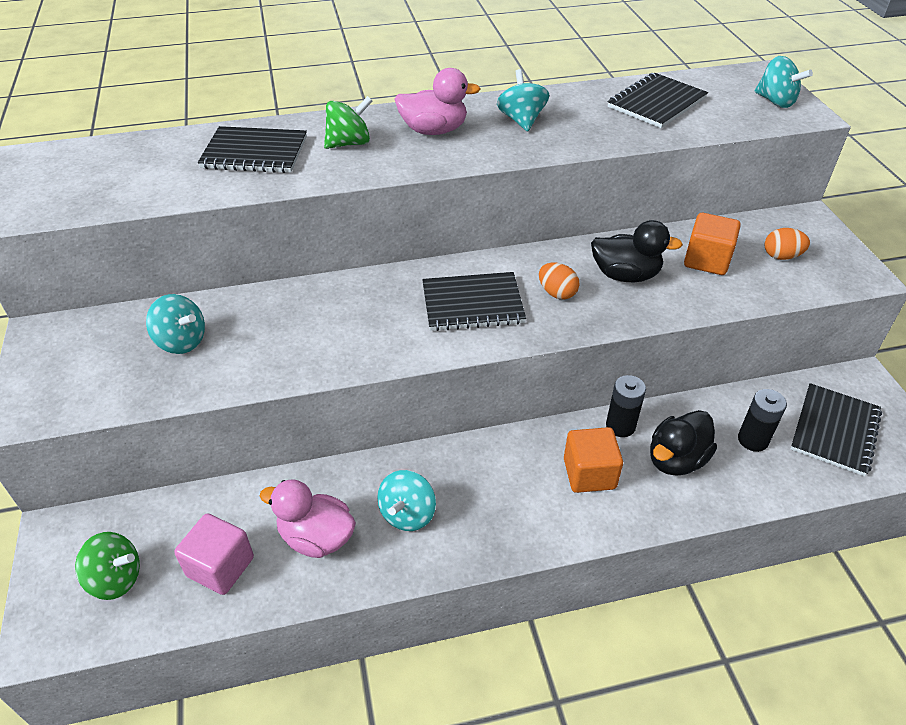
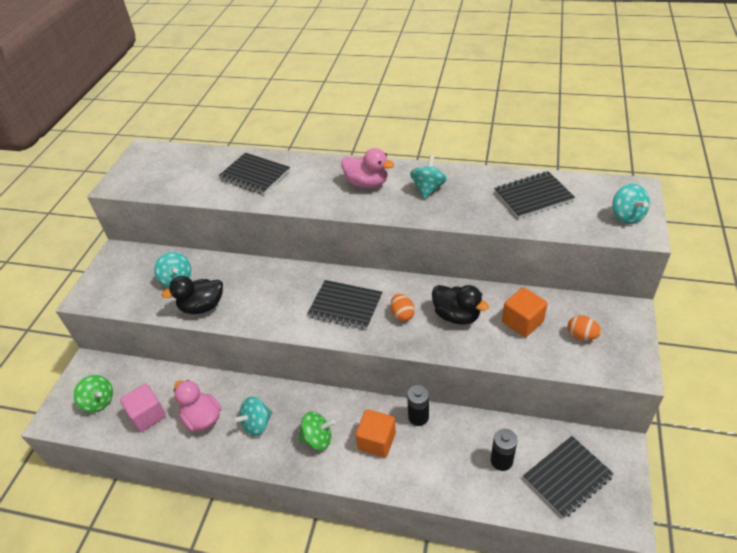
camera: 30 degrees right, 0 degrees up
(349, 143) = (311, 181): green spinning top -> green spinning top (317, 439)
(676, 460) = (438, 454): black duck -> black duck (202, 307)

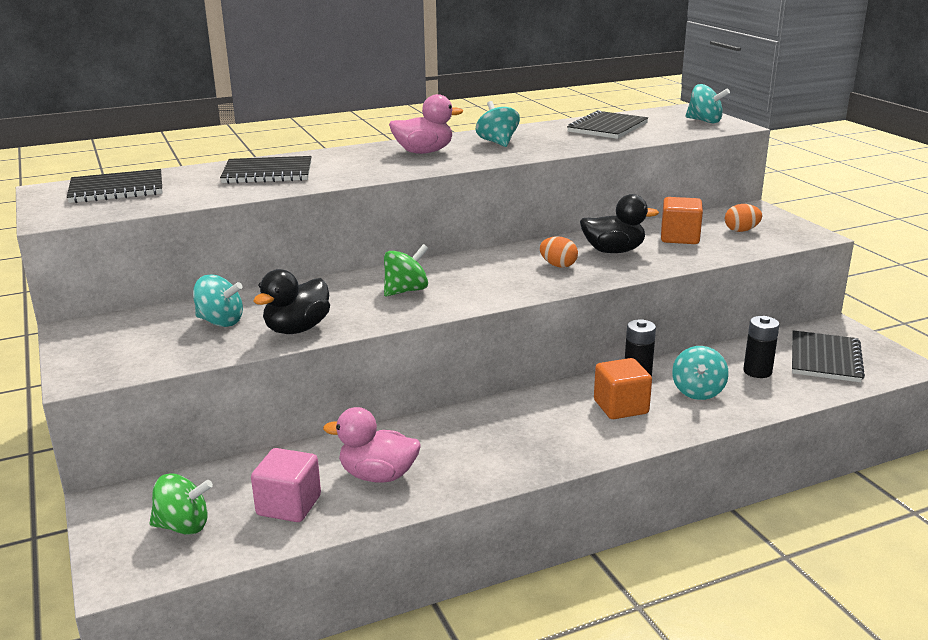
camera: 40 degrees left, 20 degrees down
(257, 424) = (461, 451): turquoise spinning top -> turquoise spinning top (698, 392)
(317, 439) = (553, 431): green spinning top -> green spinning top (406, 291)
(345, 306) = (485, 277): black notebook -> black notebook (117, 189)

